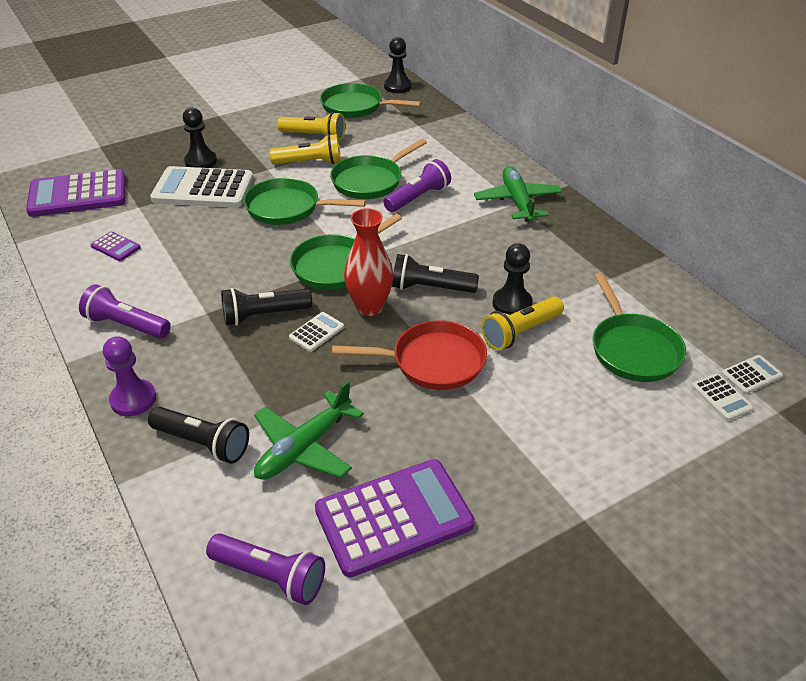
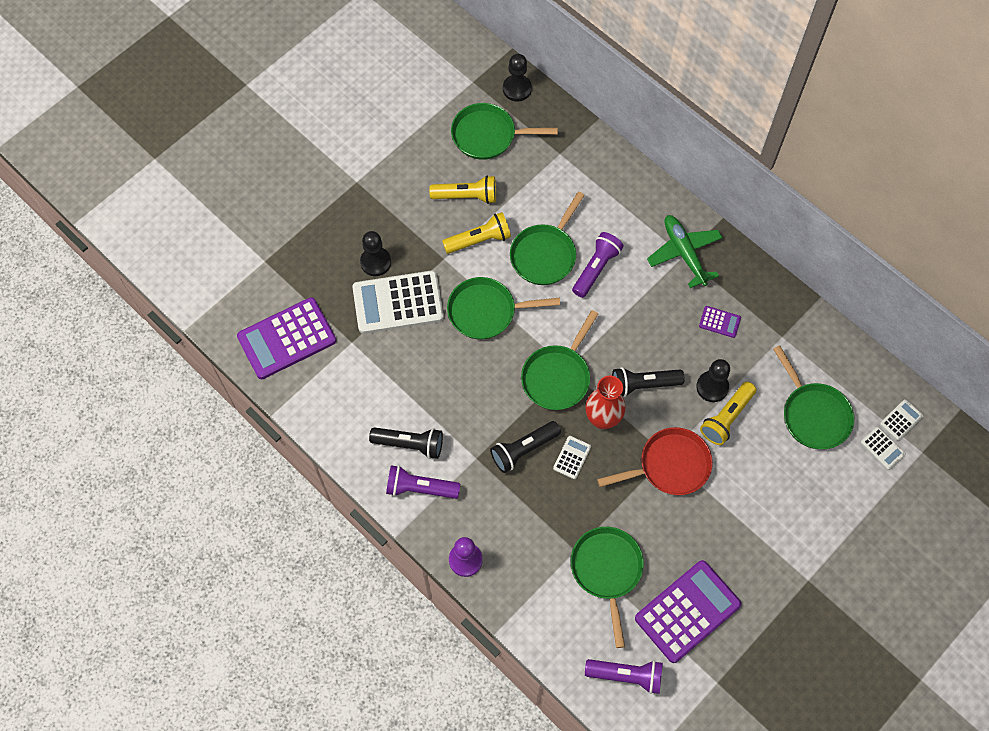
camera: 15 degrees left, 25 degrees up
(116, 247) = (361, 400): purple calculator -> purple calculator (719, 322)
(203, 443) = (535, 585): black flashlight -> black flashlight (410, 444)
(304, 448) = (607, 571): green plane -> green pan

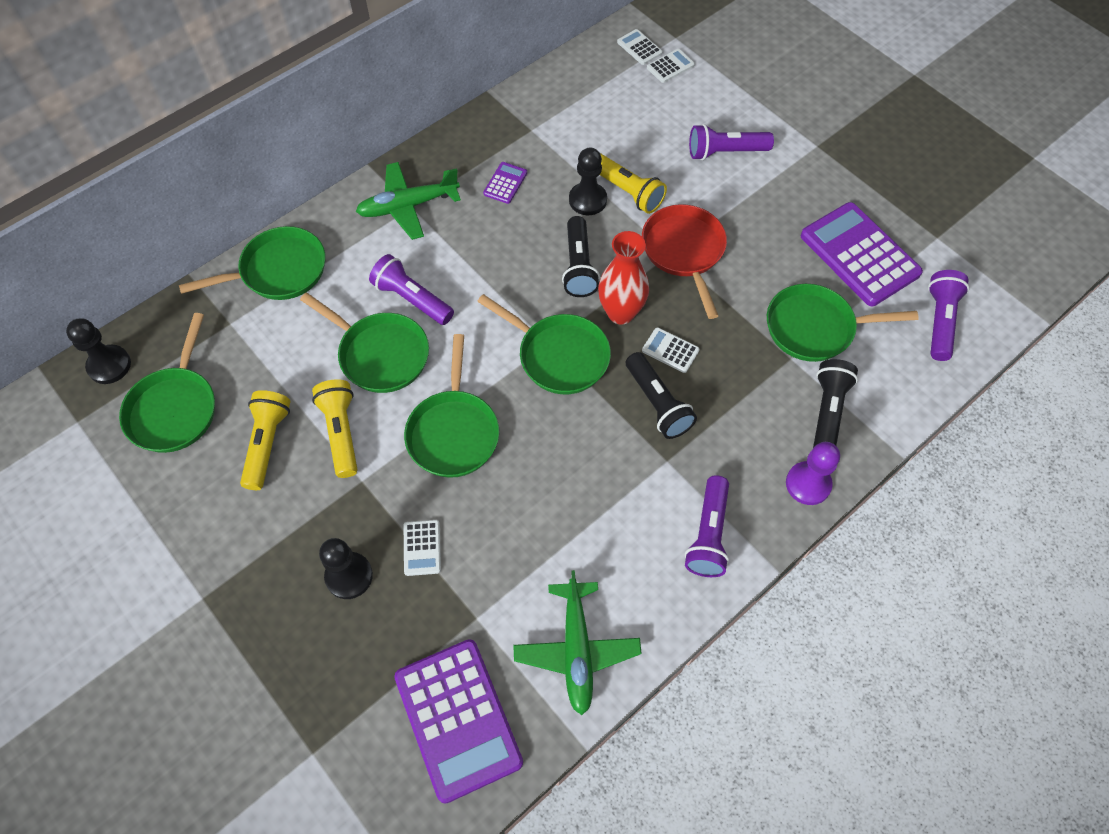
camera: 85 degrees left, 5 degrees down
(333, 405) = (577, 650): none -> green plane
(398, 303) = (422, 548): white calculator -> white calculator, size x0.44
(410, 444) = (643, 544): black flashlight -> black flashlight (827, 412)
(785, 498) = (725, 152): none -> purple flashlight
(813, 414) = (628, 116): green pan -> green pan (278, 271)

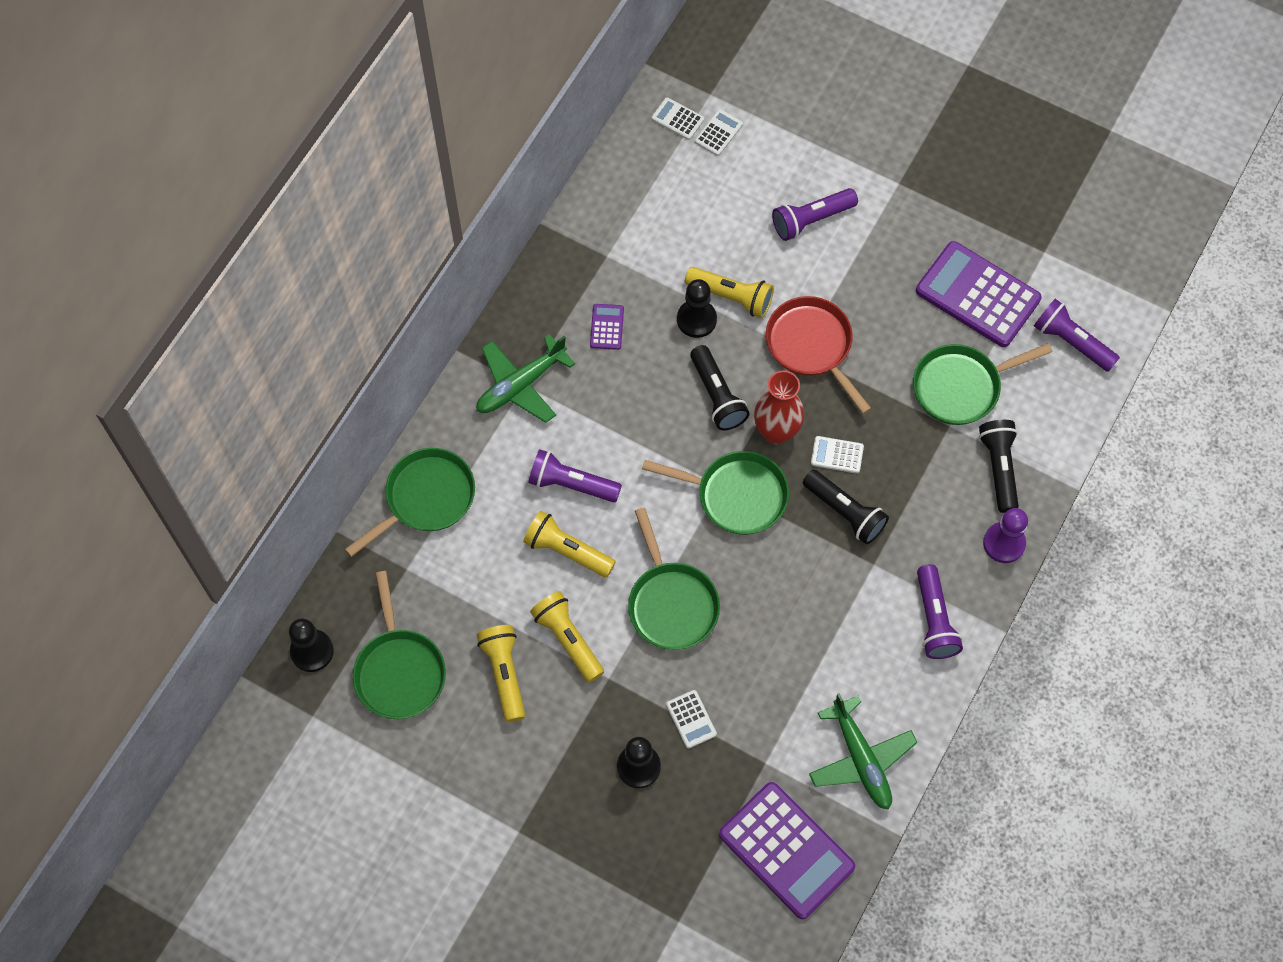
camera: 20 degrees left, 5 degrees up
(379, 354) = (567, 551): green pan -> yellow flashlight
(939, 321) = (1071, 342): purple flashlight -> purple flashlight turned 45 degrees counterclockwise

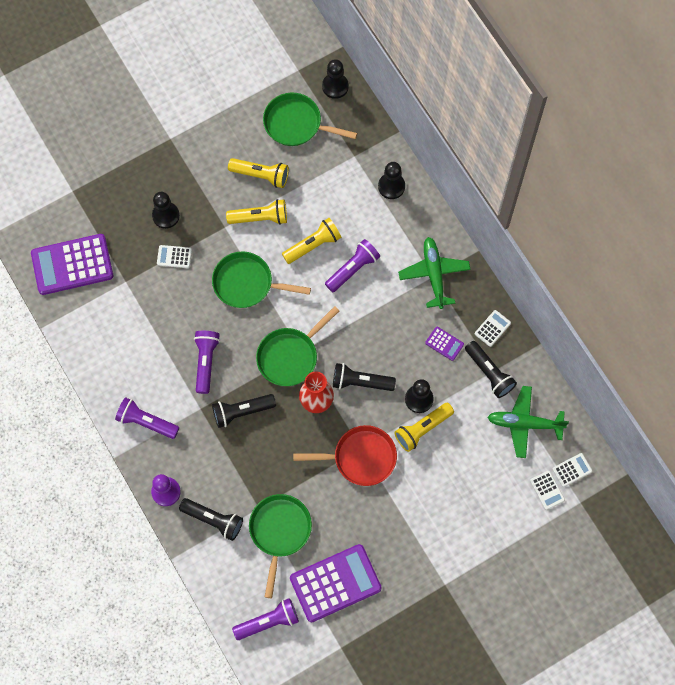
camera: 120 degrees right, 5 degrees up
(425, 499) = (391, 186): green pan -> black pawn
(613, 259) = (489, 373): none -> black flashlight
(811, 220) = (449, 511): purple flashlight -> purple flashlight (206, 362)
(837, 455) = (280, 429): white calculator -> white calculator (492, 328)
(861, 759) = (94, 332): green plane -> green plane (524, 424)

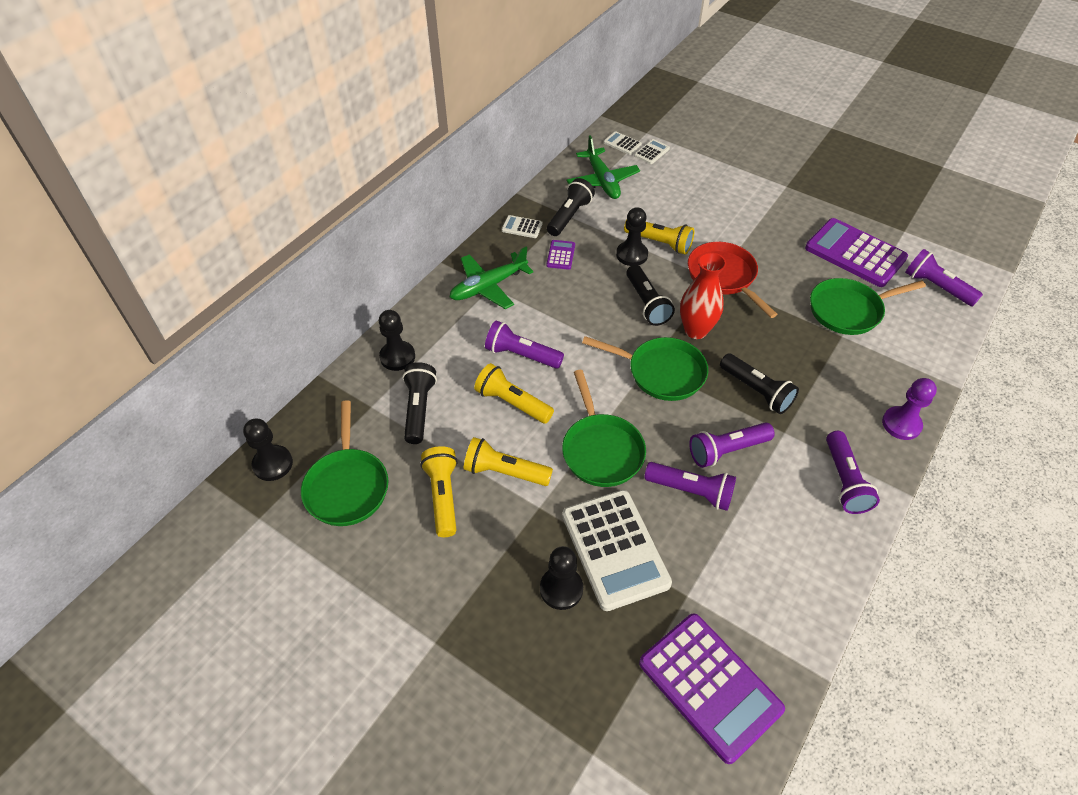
camera: 115 degrees left, 20 degrees down
(174, 257) = (615, 549): white calculator -> white calculator, size x2.27
(188, 322) = (691, 491): none -> purple flashlight
(213, 520) = (888, 368): black flashlight -> black flashlight (419, 409)
(260, 217) = (504, 472): yellow flashlight -> yellow flashlight turned 45 degrees counterclockwise

